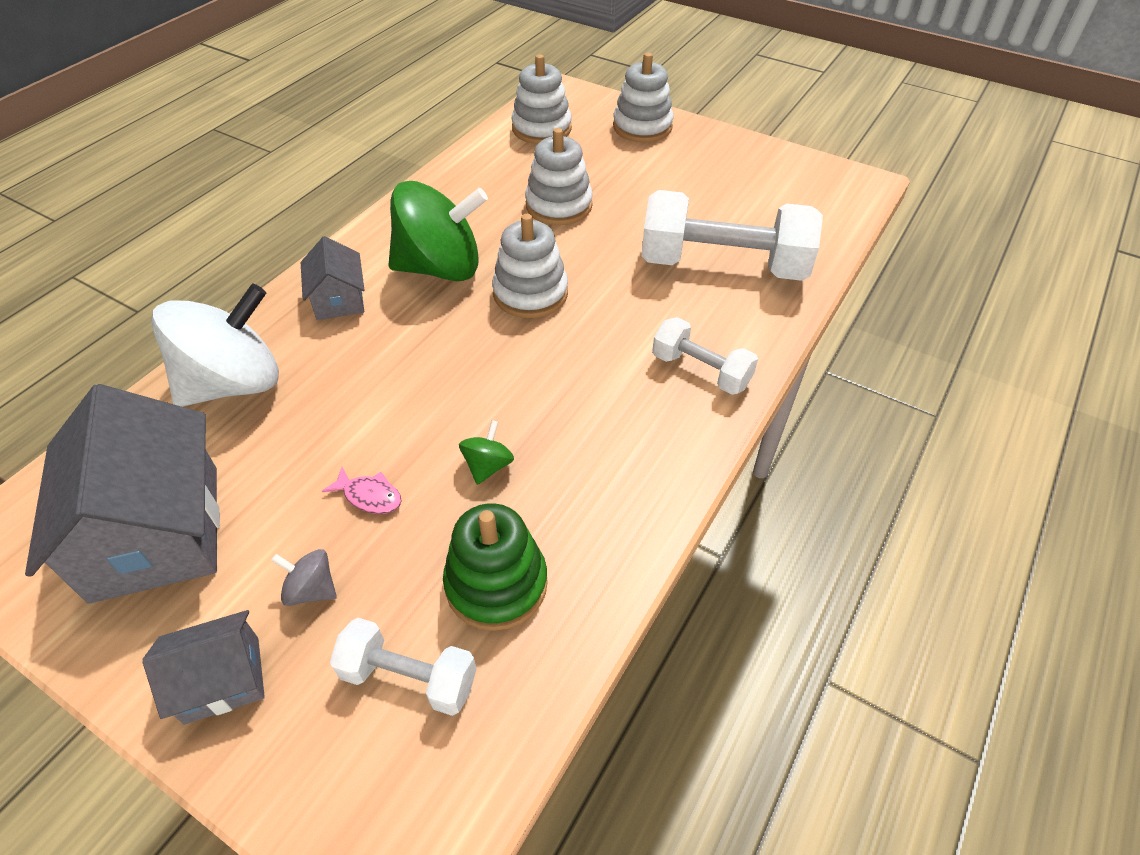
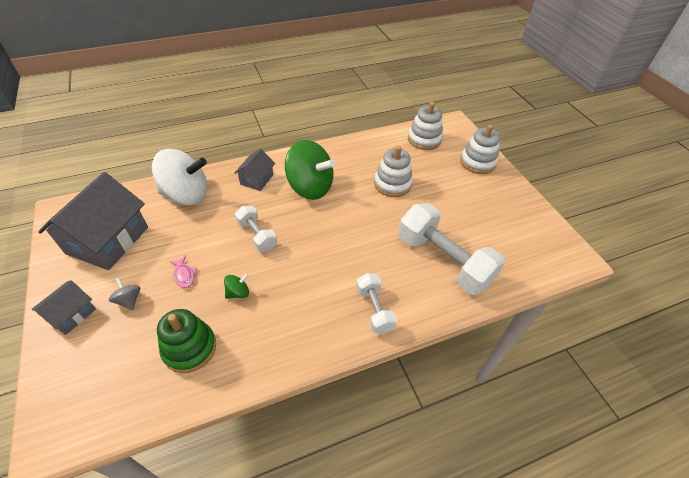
camera: 35 degrees right, 0 degrees up
(222, 680) = (71, 314): grey house -> grey house turned 75 degrees counterclockwise
(409, 678) = (123, 363): white dumbbell -> white dumbbell (257, 235)
(530, 293) = (335, 221): white stacking toy -> none

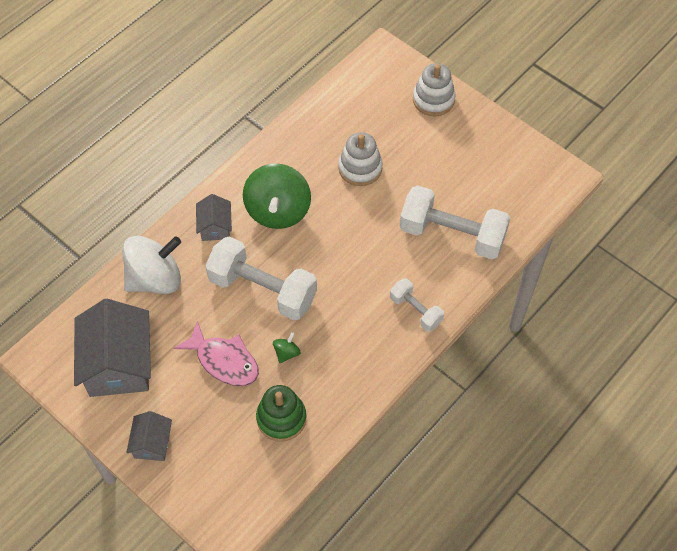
camera: 25 degrees left, 10 degrees up
(129, 300) = (193, 407): grey spinning top -> none
(184, 275) = (224, 361): pink fish -> pink fish, size x2.13
(257, 235) = (262, 290): white dumbbell -> white dumbbell, size x1.89
(310, 187) = (278, 211): green spinning top -> green spinning top turned 90 degrees clockwise
(424, 139) = (362, 92): white stacking toy -> none

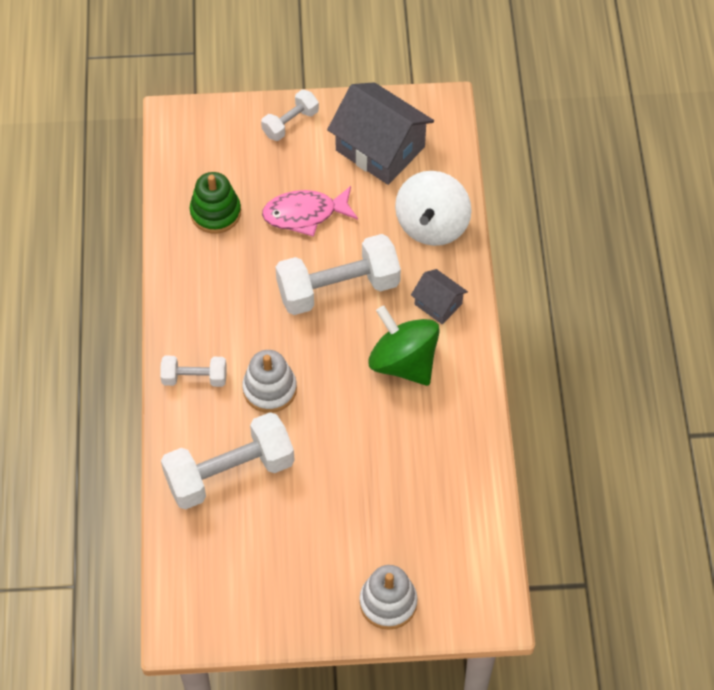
camera: 135 degrees right, 0 degrees up
(152, 443) = (290, 123): grey house -> white dumbbell
(286, 353) = (264, 259): green spinning top -> none
(360, 168) = (378, 465): white stacking toy -> white stacking toy (269, 389)

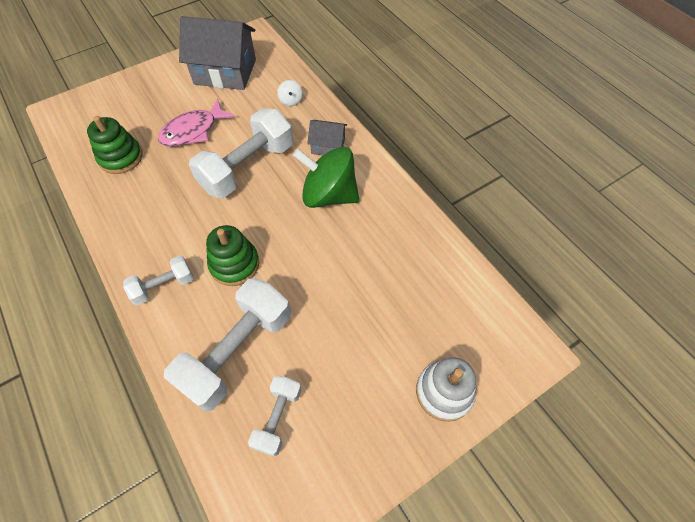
camera: 30 degrees left, 0 degrees up
(269, 389) = (234, 264): white stacking toy -> green stacking toy
(290, 123) = (150, 81): white dumbbell -> white dumbbell (278, 418)
(432, 225) = (291, 101): white spinning top -> white spinning top, size x0.41

